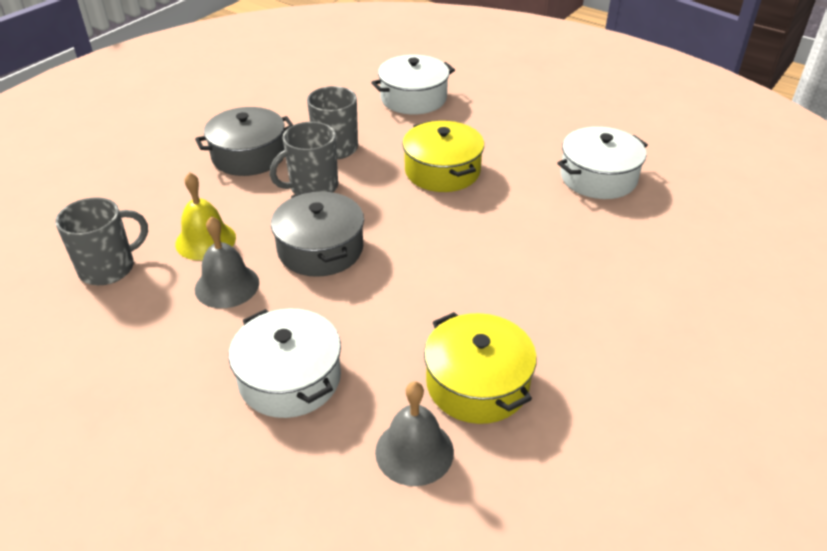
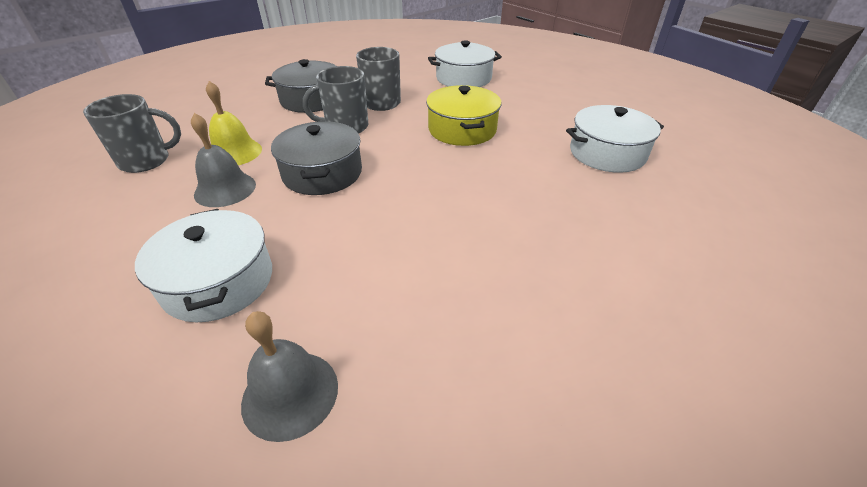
camera: 15 degrees right, 0 degrees up
(477, 383) = (400, 328): yellow pot -> none

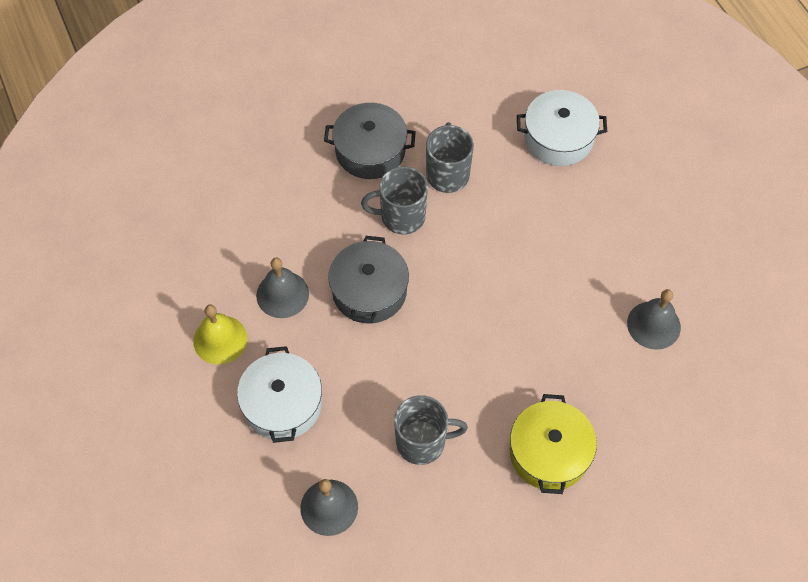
camera: 15 degrees right, 20 degrees up
(146, 161) = (208, 233): grey mug -> grey mug (422, 442)
(235, 152) = (289, 238): yellow bell -> yellow bell (220, 339)
(462, 129) = (521, 249): yellow pot -> yellow pot (549, 453)
(607, 153) = (653, 325): white pot -> grey bell

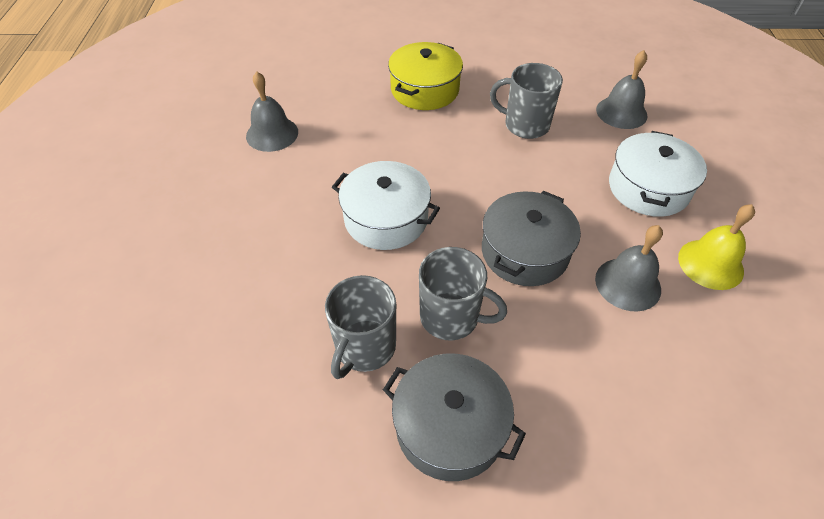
camera: 155 degrees left, 10 degrees down
(558, 138) = (197, 337): white pot -> white pot (386, 219)

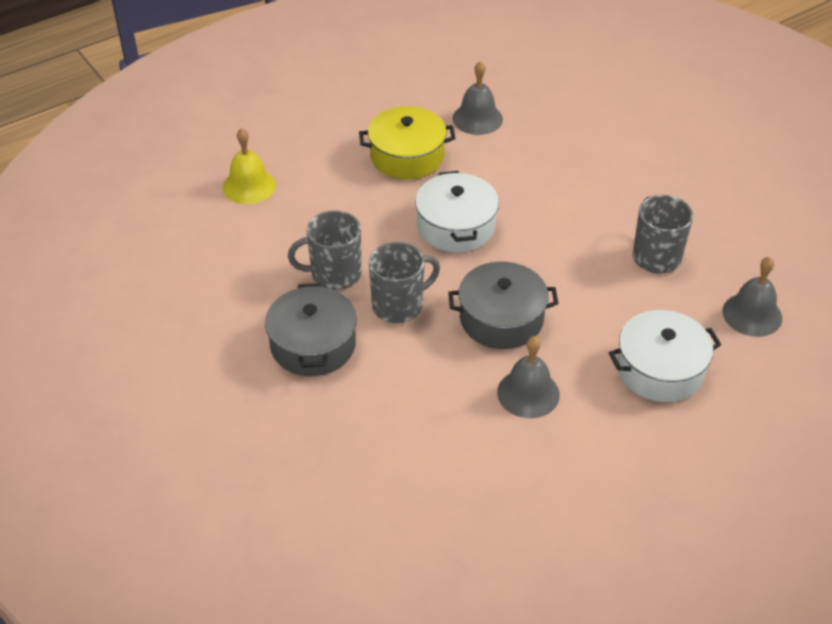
camera: 55 degrees right, 5 degrees down
(425, 90) = (630, 173): yellow pot -> yellow pot (407, 156)
(451, 317) = (399, 305): grey mug -> grey mug turned 105 degrees counterclockwise
(710, 264) = (604, 440): yellow bell -> yellow bell (249, 186)

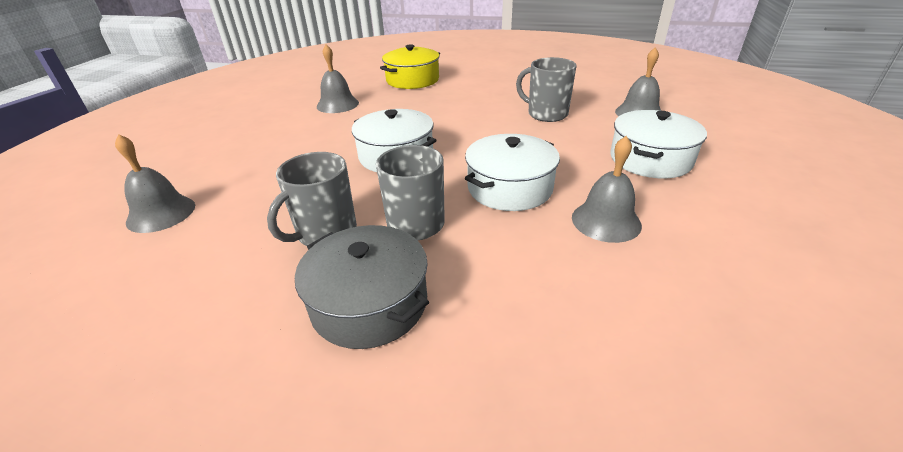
camera: 40 degrees left, 10 degrees down
(249, 186) = (161, 213): yellow bell -> grey bell
(407, 156) = (306, 138): yellow pot -> yellow pot (412, 80)
(501, 319) = (509, 188): grey pot -> white pot

